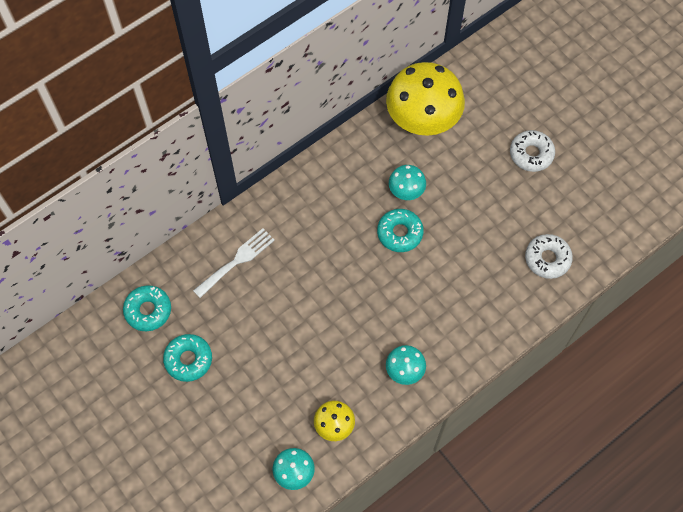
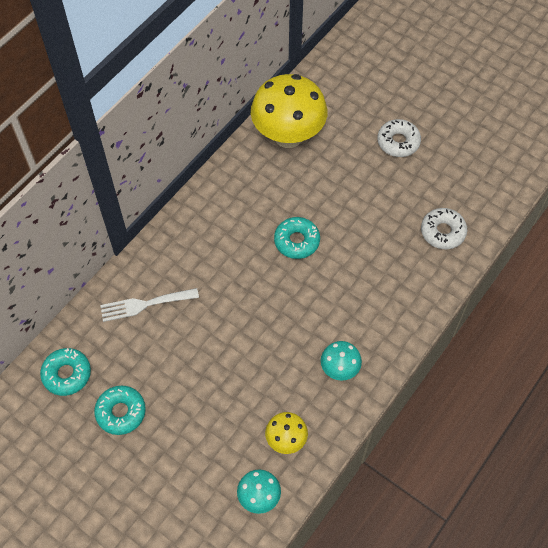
camera: 15 degrees left, 5 degrees down
(237, 261) = (145, 304): white fork -> white fork turned 135 degrees counterclockwise
(406, 192) = (291, 202): turquoise mushroom -> none

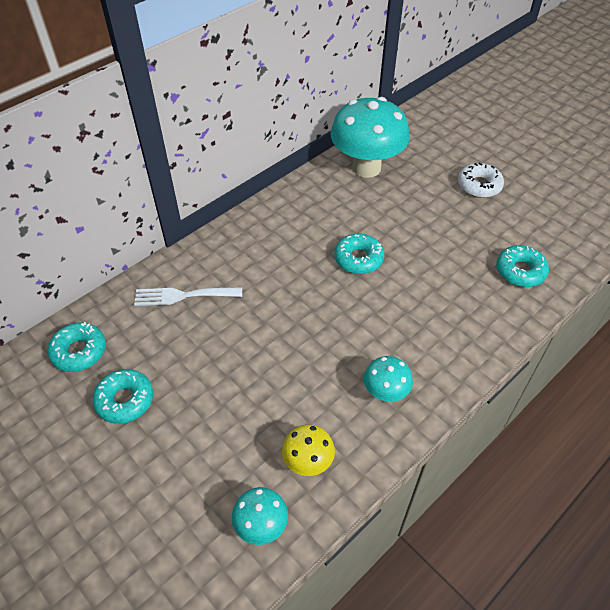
camera: 10 degrees right, 10 degrees down
(288, 136) = (366, 168): yellow mushroom -> turquoise mushroom
(442, 232) = (520, 271): white donut -> turquoise donut

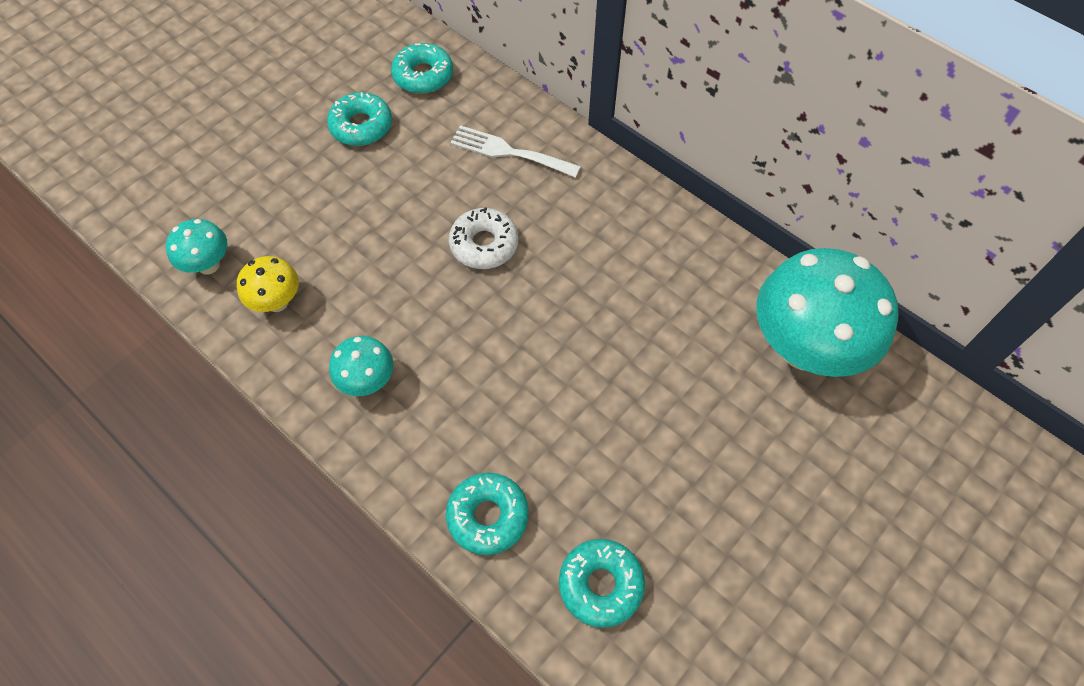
camera: 85 degrees right, 10 degrees up
(183, 296) = (509, 152): white fork -> white fork turned 60 degrees counterclockwise
(358, 259) = (596, 343): turquoise donut -> turquoise donut (488, 516)
(479, 185) = (802, 533): white donut -> white donut (484, 244)

